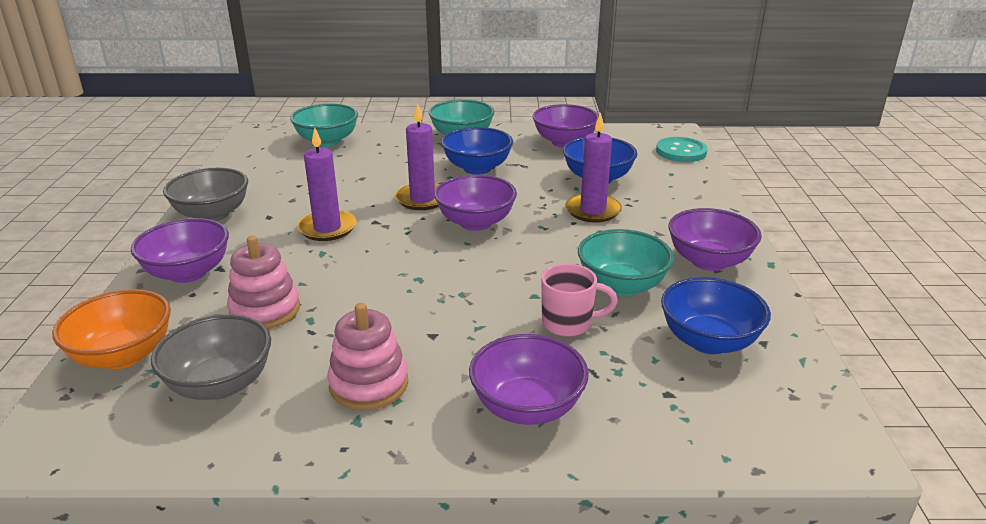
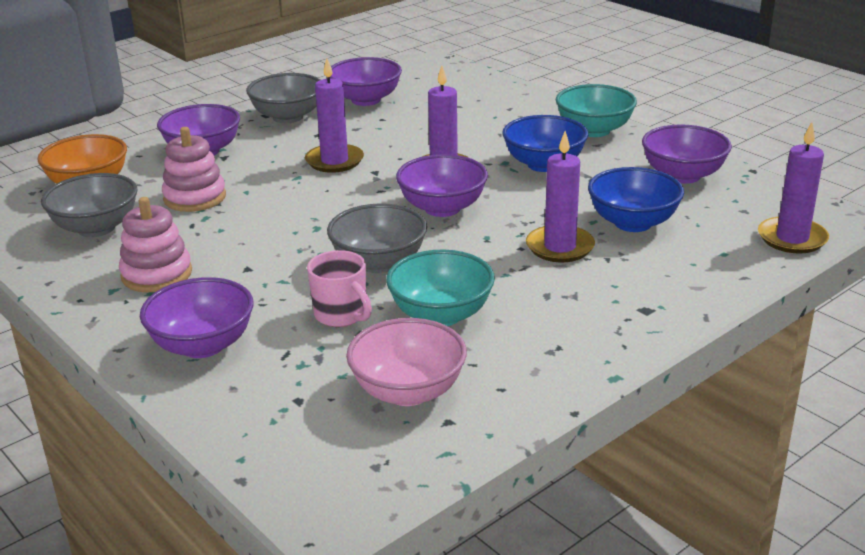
camera: 50 degrees right, 0 degrees up
(327, 141) = (473, 90): turquoise bowl -> none
(514, 277) = (379, 263): none -> grey bowl
(681, 151) = (792, 238): turquoise button -> purple candle
(708, 341) = (408, 391): blue bowl -> pink bowl
(709, 261) = (560, 341): purple bowl -> purple bowl (366, 100)

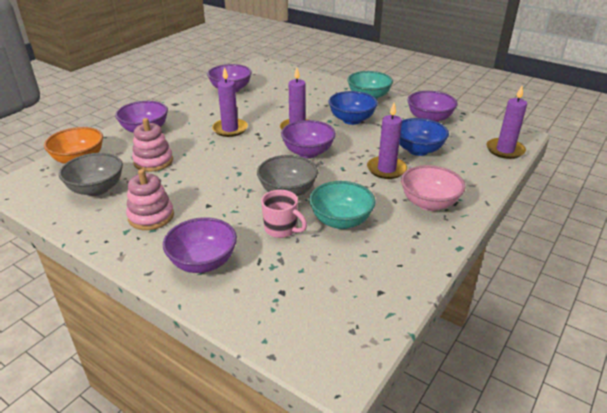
camera: 15 degrees left, 5 degrees up
(288, 117) = (189, 104): grey bowl -> none
(408, 391) = (346, 275): pink bowl -> pink bowl (429, 203)

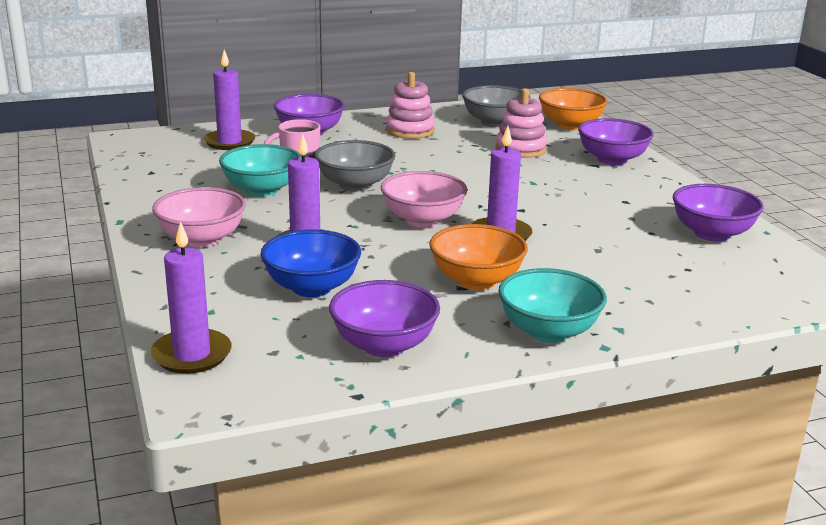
camera: 125 degrees right, 10 degrees down
(230, 129) = (556, 198): purple candle -> purple candle (229, 142)
(308, 152) = (423, 220): purple bowl -> pink bowl
(351, 120) = (476, 281): blue bowl -> orange bowl

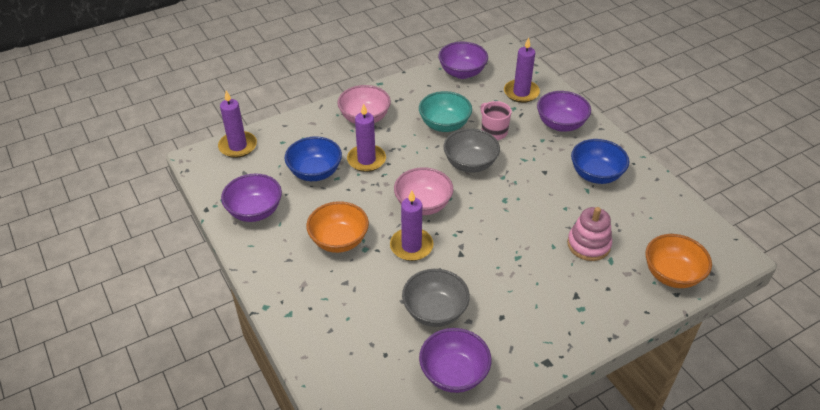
camera: 80 degrees right, 20 degrees up
(410, 131) = (596, 175): pink stacking toy -> blue bowl
(494, 122) = (647, 222): grey bowl -> grey bowl (435, 311)
(548, 331) = (280, 279): turquoise bowl -> none
(612, 160) = (594, 307): purple bowl -> purple bowl (462, 73)

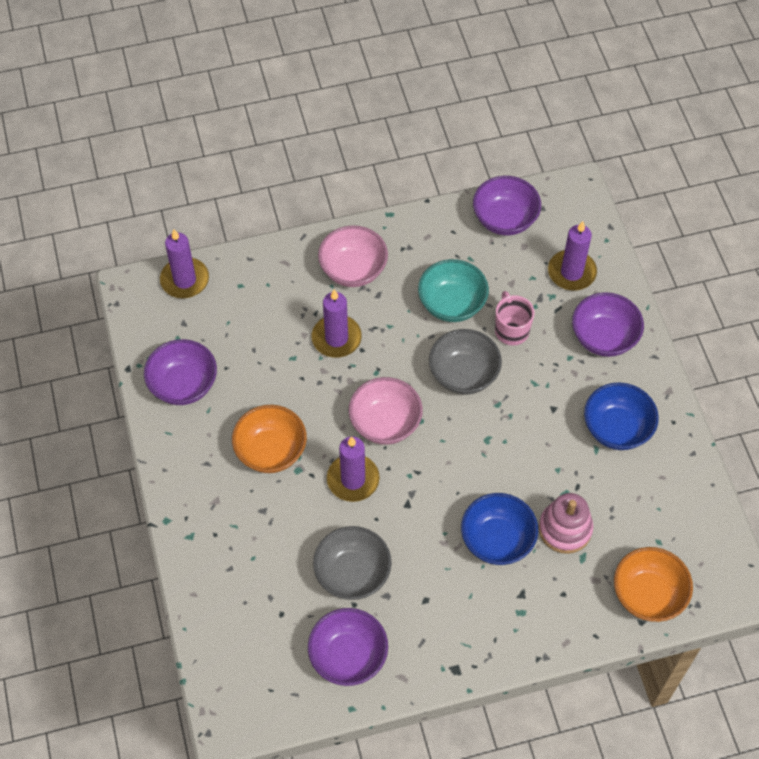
camera: 15 degrees right, 15 degrees up
(315, 172) = (268, 343): blue bowl -> blue bowl (497, 540)

